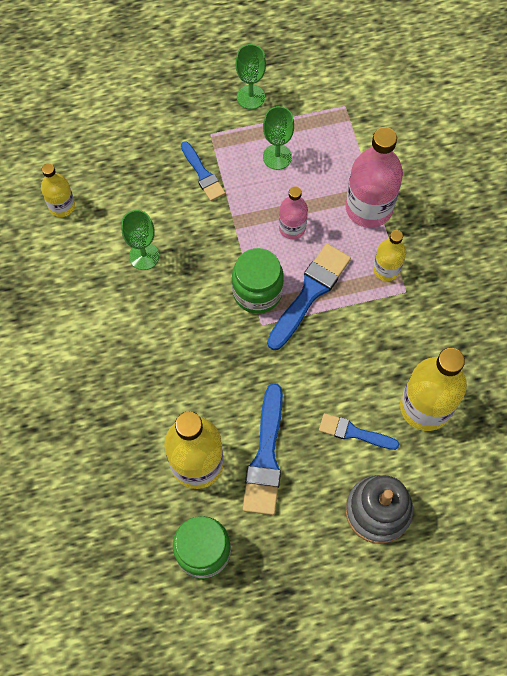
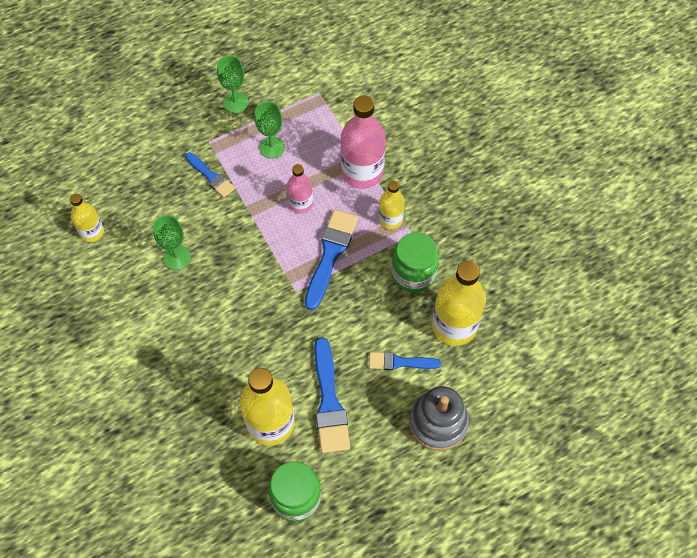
camera: 15 degrees left, 5 degrees down
(257, 292) = (285, 264): green jar -> green jar (413, 273)

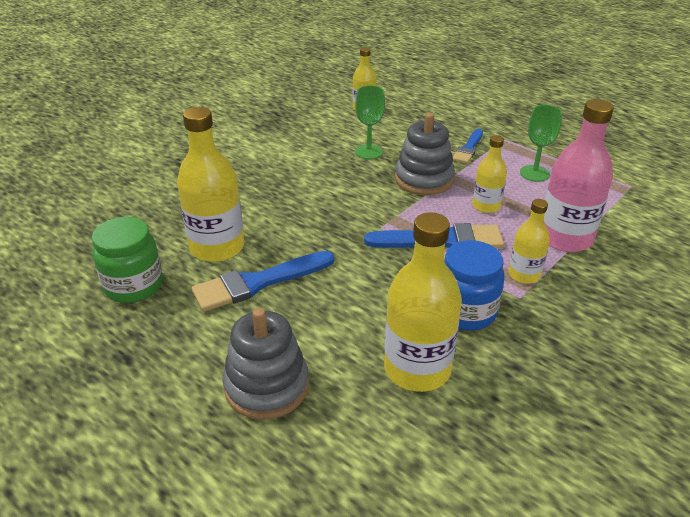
camera: 70 degrees right, 25 degrees down
(235, 103) = (562, 142): green goblet -> none
(242, 232) = (424, 179): none -> grey stacking toy
(300, 204) = (486, 206): pink bottle -> yellow bottle
(400, 362) = (336, 329): blue brush -> none
(413, 273) = (466, 311): green jar -> blue jar

